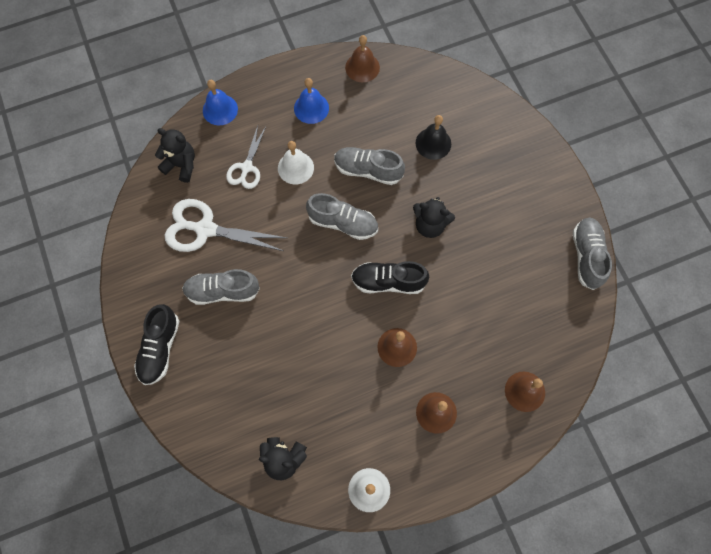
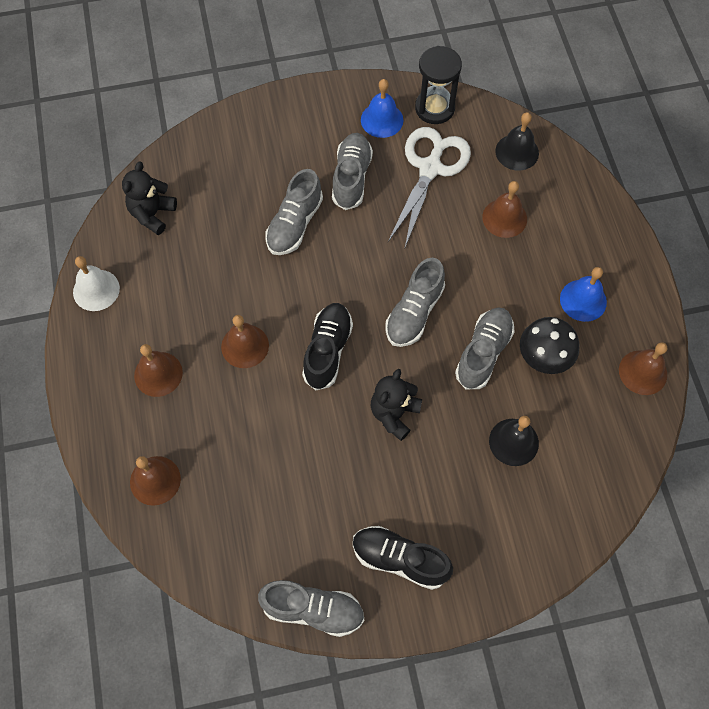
camera: 100 degrees right, 5 degrees down
(142, 234) = (434, 108): none -> black hourglass
(160, 348) = (299, 115): black shoe -> black shoe (400, 559)
(181, 165) = (517, 152): black teddy bear -> black bell
(220, 109) = (590, 198): blue bell -> blue bell (382, 120)
(246, 168) = (504, 218): white scissors -> brown bell
(276, 330) = (294, 224): none -> grey shoe
(295, 167) = (498, 271): white bell -> none
(365, 130) = (543, 359): none -> black mushroom

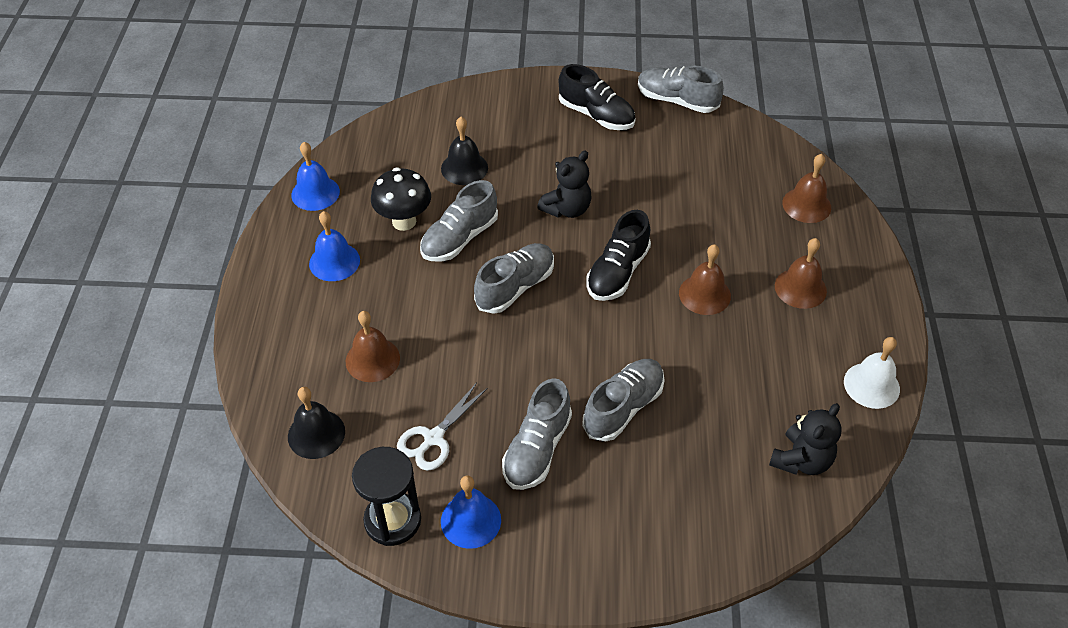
camera: 165 degrees left, 15 degrees down
(430, 168) = (433, 438): white scissors -> white scissors, size x0.61
(643, 372) = (315, 193): brown bell -> blue bell

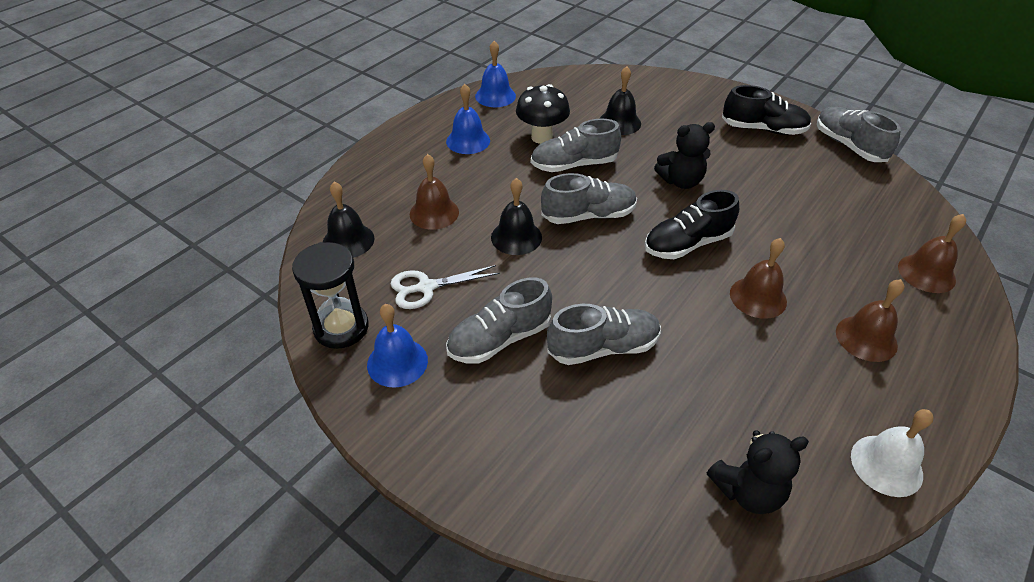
camera: 35 degrees right, 5 degrees down
(470, 344) = (516, 237): none -> black bell
(596, 115) = (763, 129): black shoe -> black shoe turned 60 degrees counterclockwise

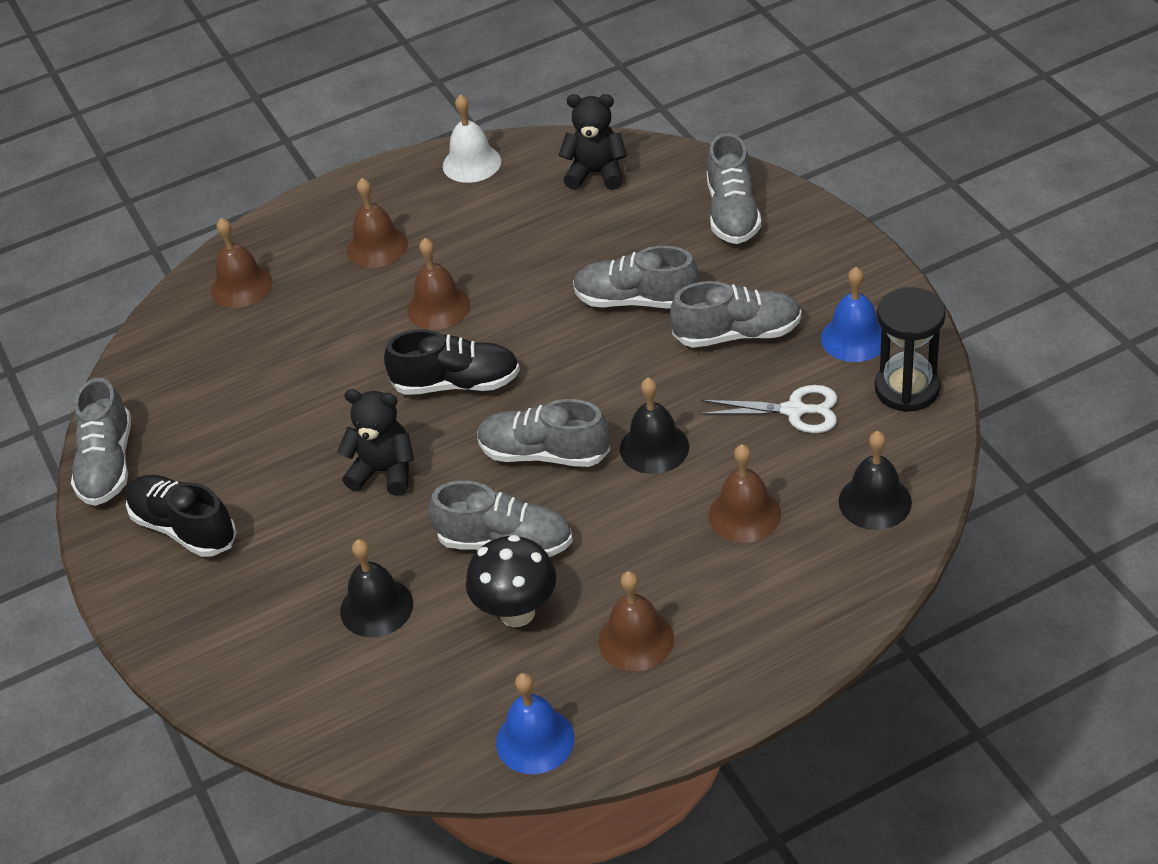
camera: 150 degrees left, 0 degrees up
(468, 141) = (636, 640): blue bell -> brown bell
(571, 477) = (732, 213): none -> grey shoe

